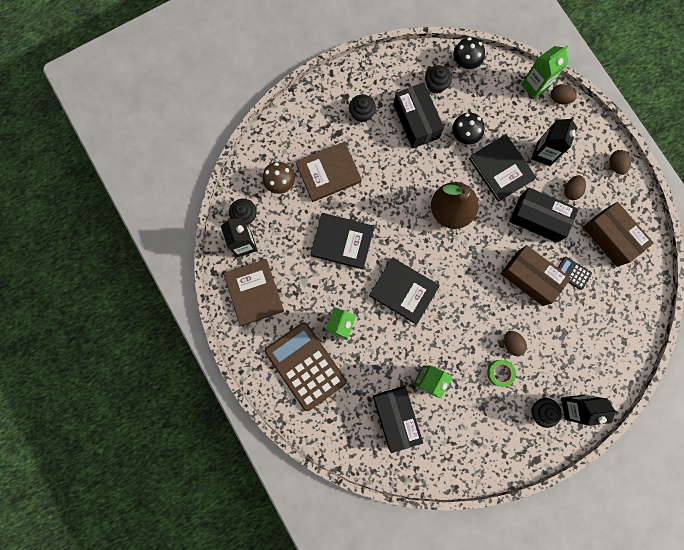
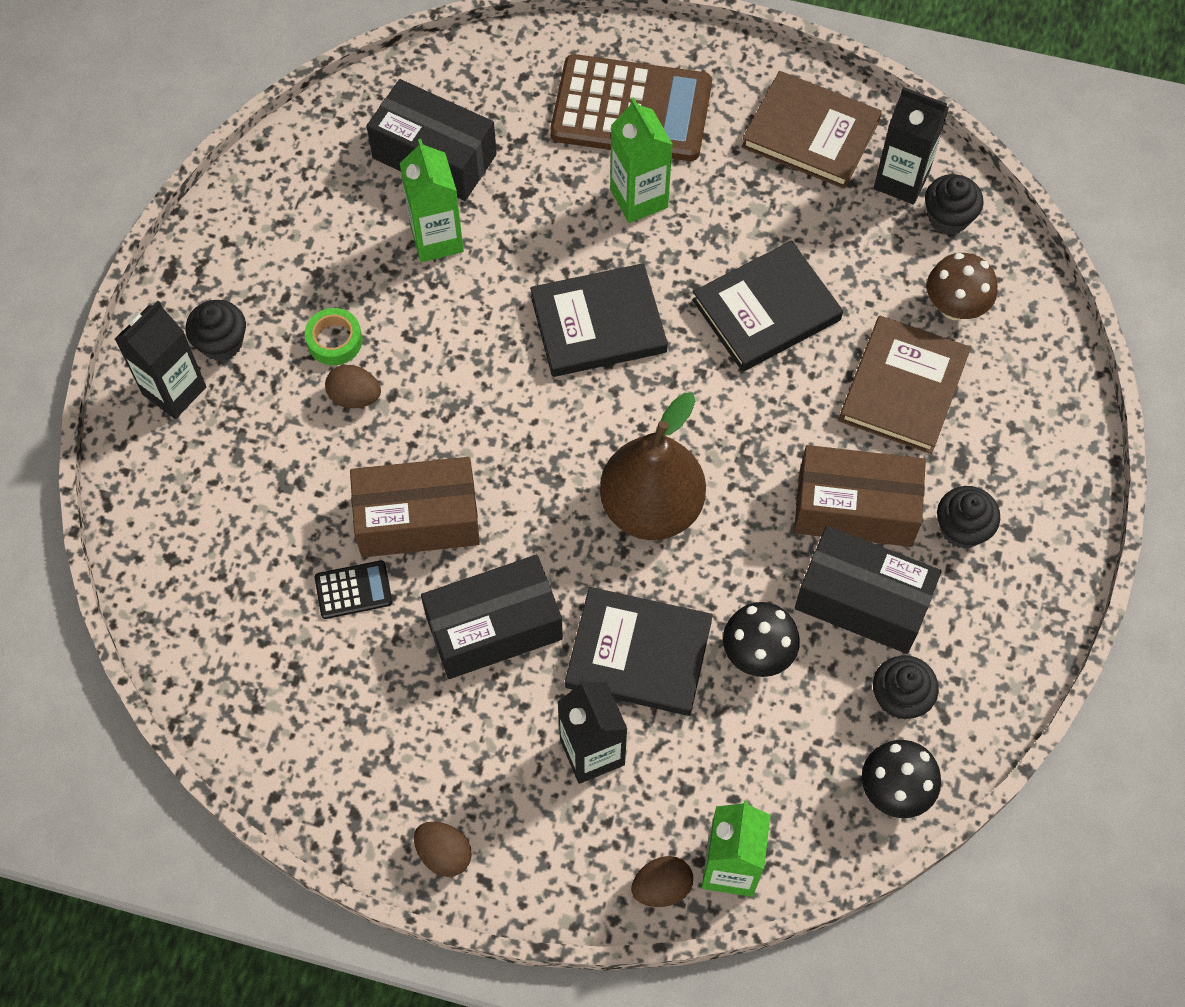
camera: 135 degrees right, 15 degrees down
(571, 190) = (482, 730): brown egg -> none
(610, 237) = (339, 710): brown box -> brown box (855, 508)

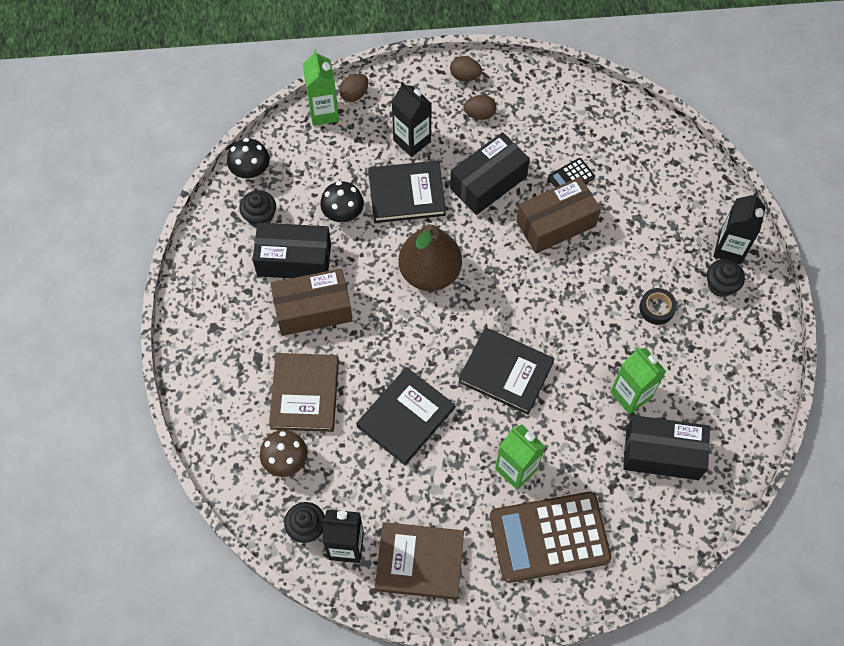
camera: 160 degrees right, 0 degrees up
(334, 341) = (656, 308): green tape -> black tape
(355, 397) = (626, 279): brown egg -> brown egg (479, 114)
(598, 324) = (506, 372): black book -> black book turned 60 degrees clockwise
(962, 528) = (248, 318): black cupcake -> none

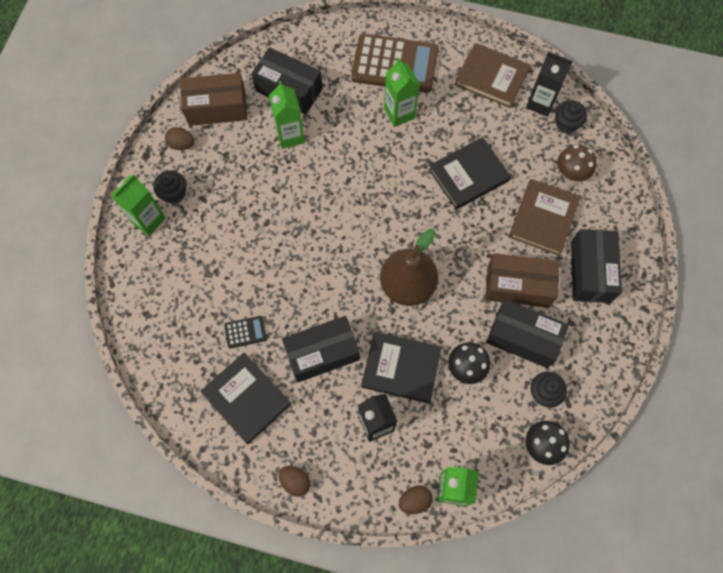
camera: 160 degrees left, 5 degrees up
(238, 351) = (590, 272): none -> black box
(479, 114) = (299, 430): brown egg -> brown egg (182, 144)
(506, 372) = (378, 183): black book -> black book (246, 398)
(556, 224) = (280, 292): brown box -> brown box (217, 108)
(656, 308) = (235, 192): black tape -> none
(729, 249) = (148, 220): black carton -> green carton

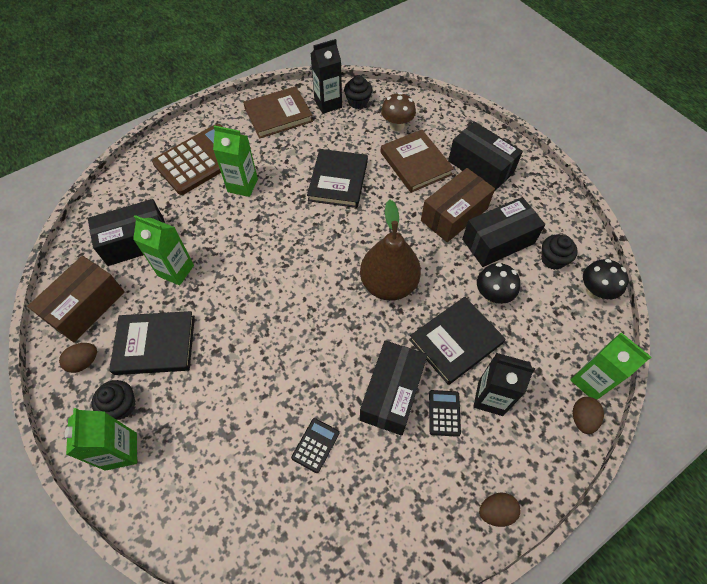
camera: 50 degrees left, 10 degrees down
(246, 398) = (380, 495): black book -> black book (155, 344)
(337, 399) = (444, 413): none -> black calculator

